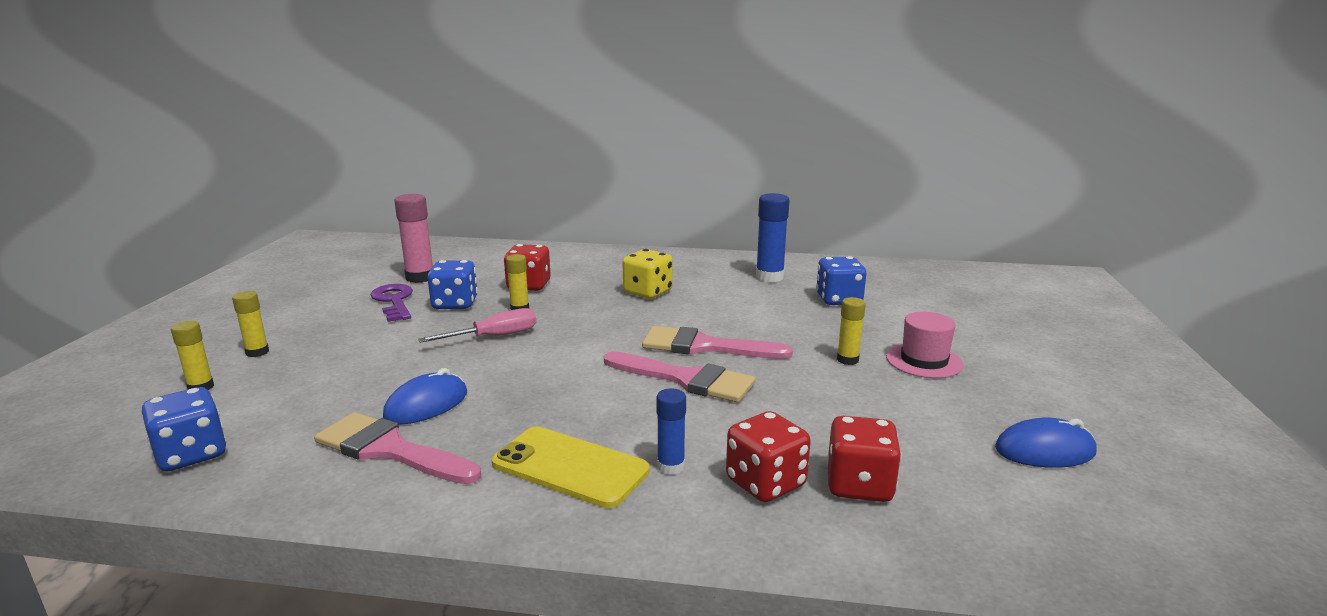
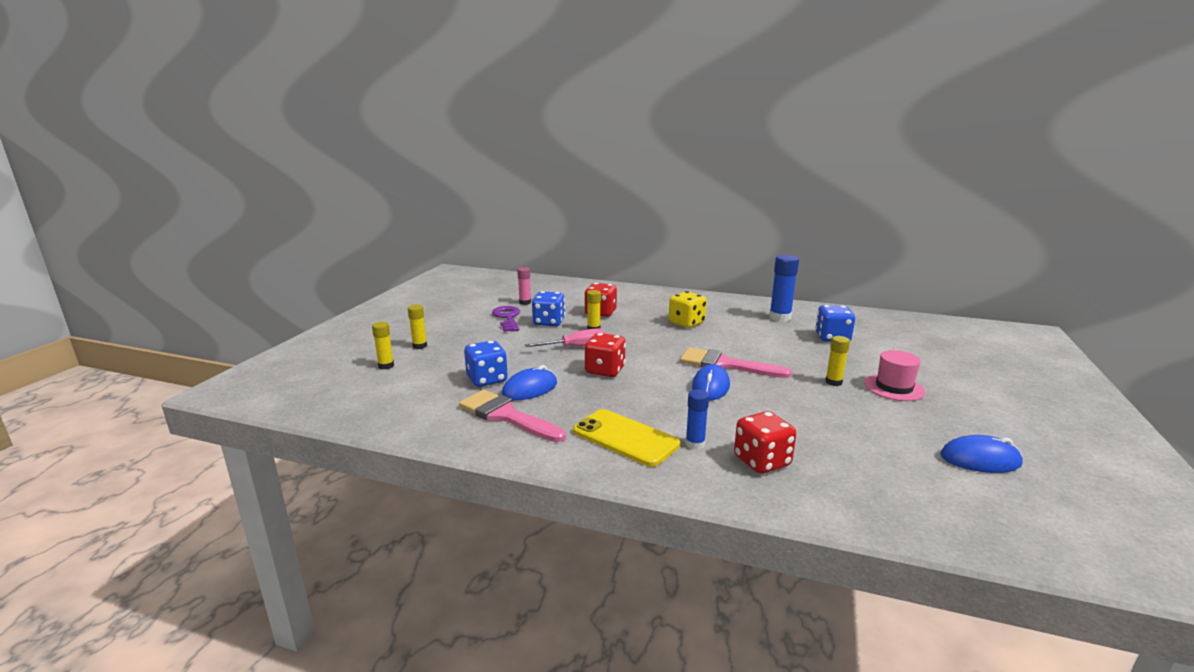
camera: 10 degrees right, 0 degrees up
(192, 454) = (383, 407): blue dice -> blue dice (487, 379)
(420, 277) = (525, 302): pink glue stick -> pink glue stick, size x0.60
(686, 379) = (710, 386): pink brush -> blue mouse
(859, 485) = (831, 470): red dice -> red dice (605, 370)

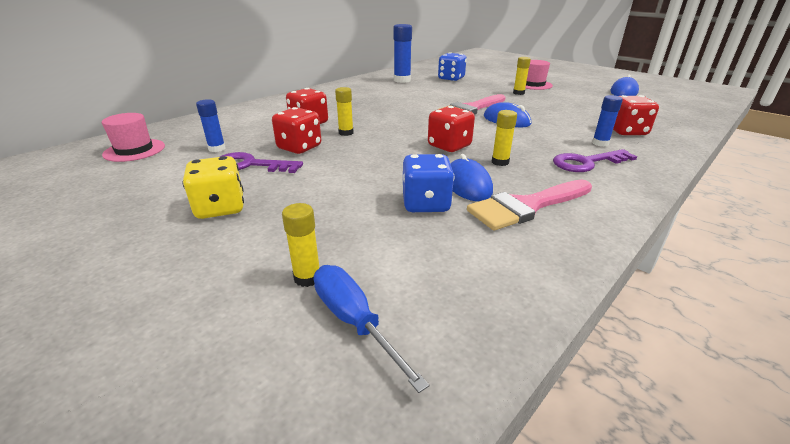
camera: 65 degrees left, 10 degrees up
(354, 384) = (354, 321): none -> blue screwdriver
(420, 346) = (263, 238): yellow glue stick -> yellow glue stick (500, 162)
(504, 286) = (134, 150): none -> pink hat
(525, 302) = (217, 149): pink glue stick -> blue glue stick
(549, 322) = (299, 147): blue dice -> red dice
(576, 347) = (382, 147): pink screwdriver -> none
(625, 438) = (586, 163): yellow phone -> purple key
(686, 323) = (378, 102): yellow dice -> yellow dice (220, 208)

